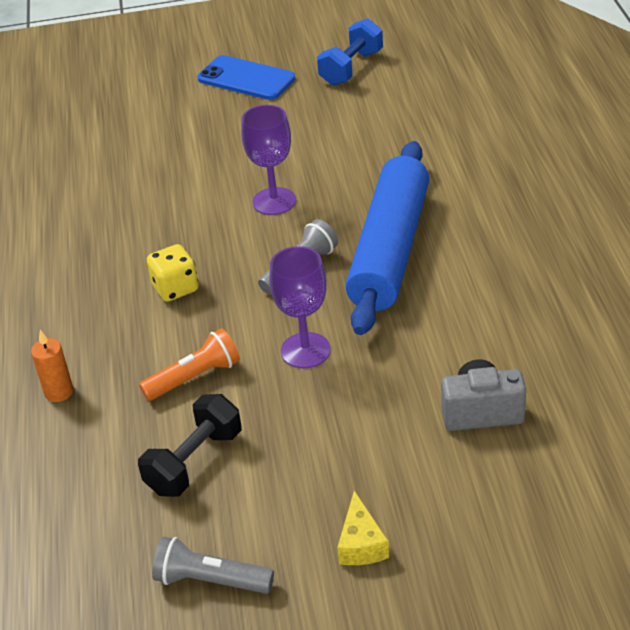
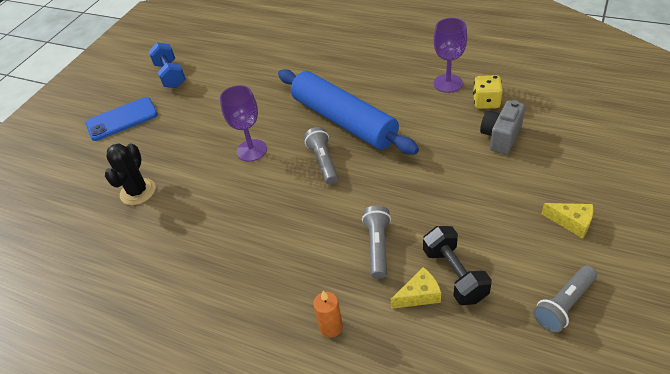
camera: 55 degrees left, 5 degrees up
(144, 443) = (419, 295): none -> yellow cheese
(147, 155) = (138, 192): none -> black cactus
(175, 288) = (285, 225): yellow dice -> yellow dice (486, 102)
(195, 377) = (377, 246): orange flashlight -> grey flashlight
(305, 350) = (396, 186): purple goblet -> purple goblet (448, 83)

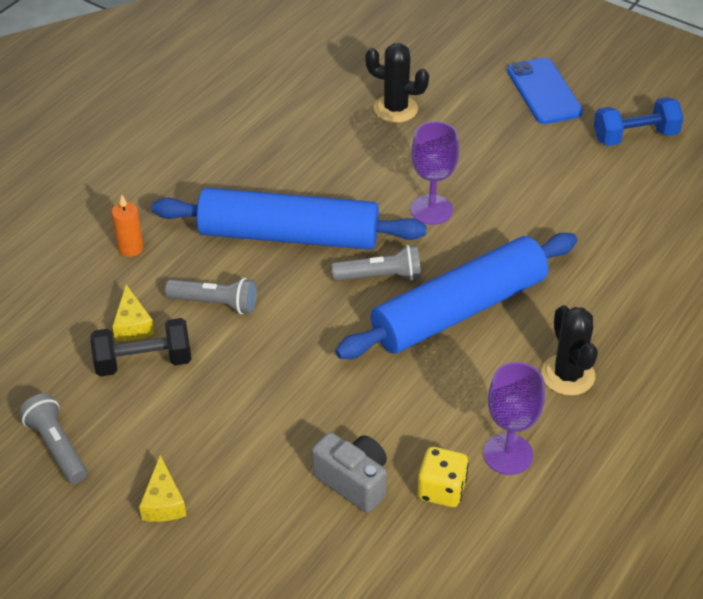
camera: 95 degrees right, 0 degrees up
(292, 221) = (289, 235): none -> blue rolling pin
(380, 72) = (568, 375): none -> black cactus
(571, 222) = (163, 502): yellow cheese -> yellow cheese turned 45 degrees counterclockwise

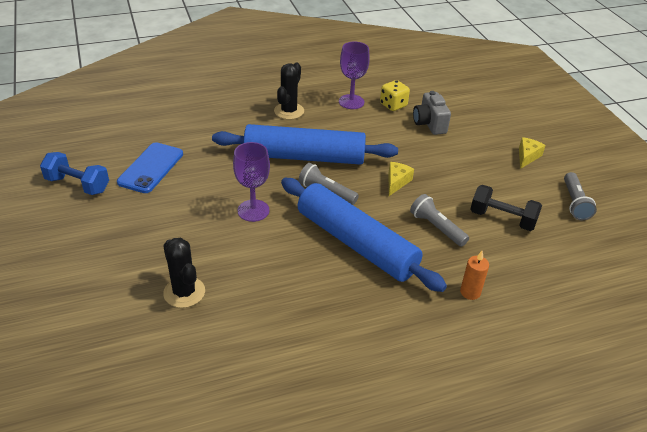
camera: 145 degrees left, 5 degrees down
(133, 325) = (497, 242): yellow cheese -> yellow cheese (396, 182)
(544, 91) = (74, 244): blue phone -> blue phone (151, 168)

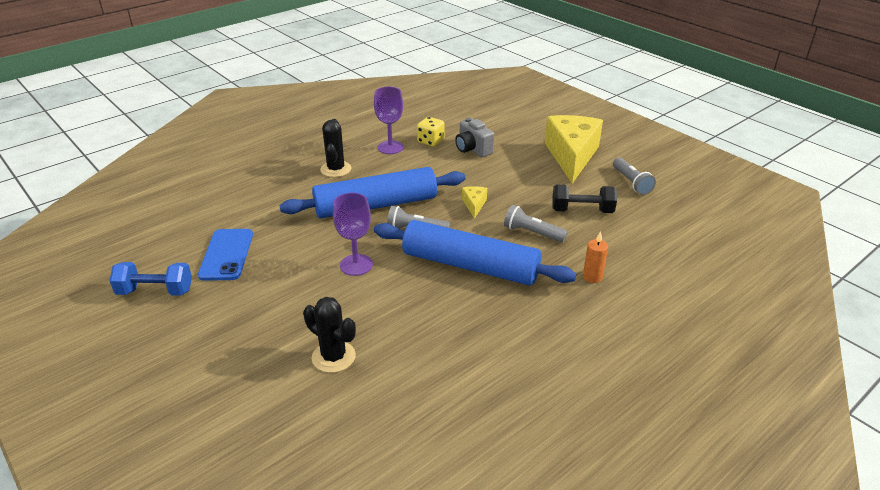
camera: 20 degrees left, 5 degrees down
(527, 157) = (571, 156): yellow cheese -> yellow cheese, size x2.42

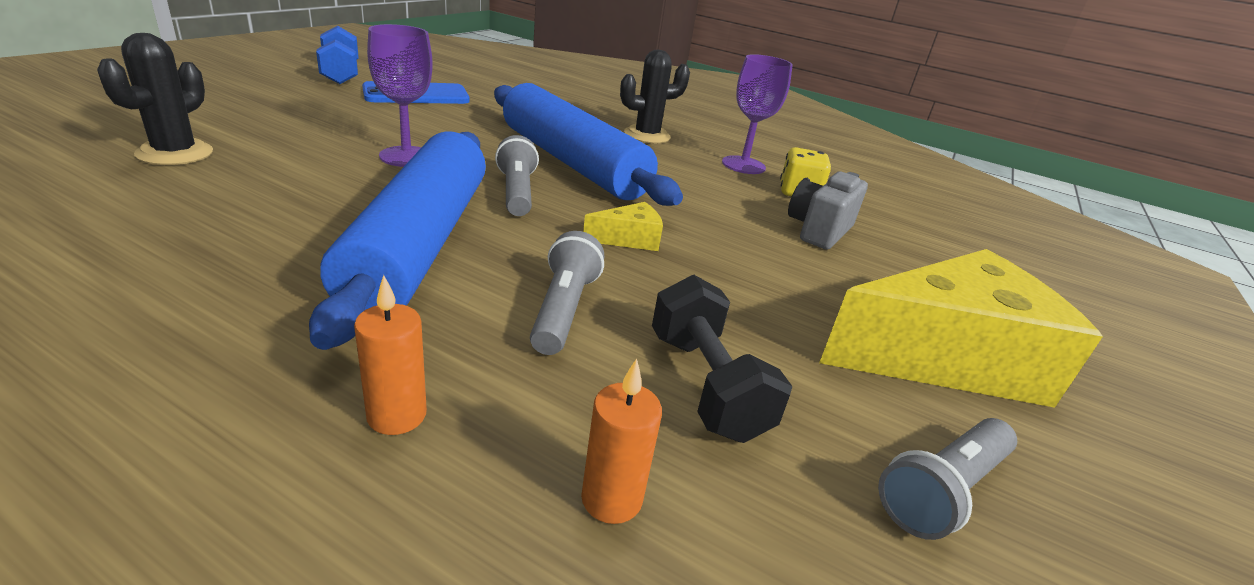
camera: 65 degrees right, 5 degrees down
(631, 240) = (611, 499): none -> orange candle

